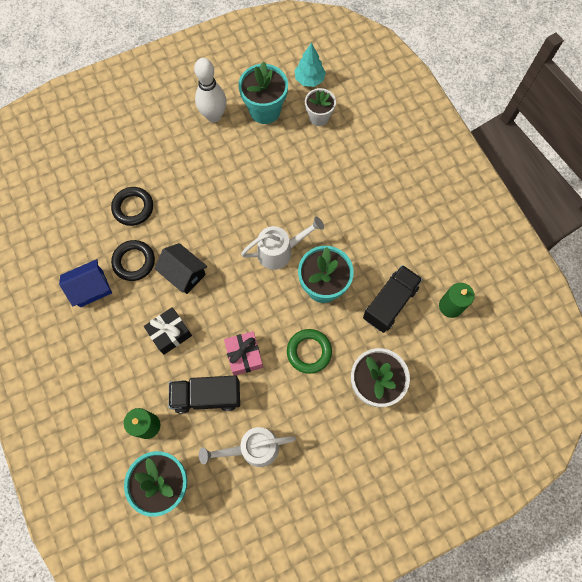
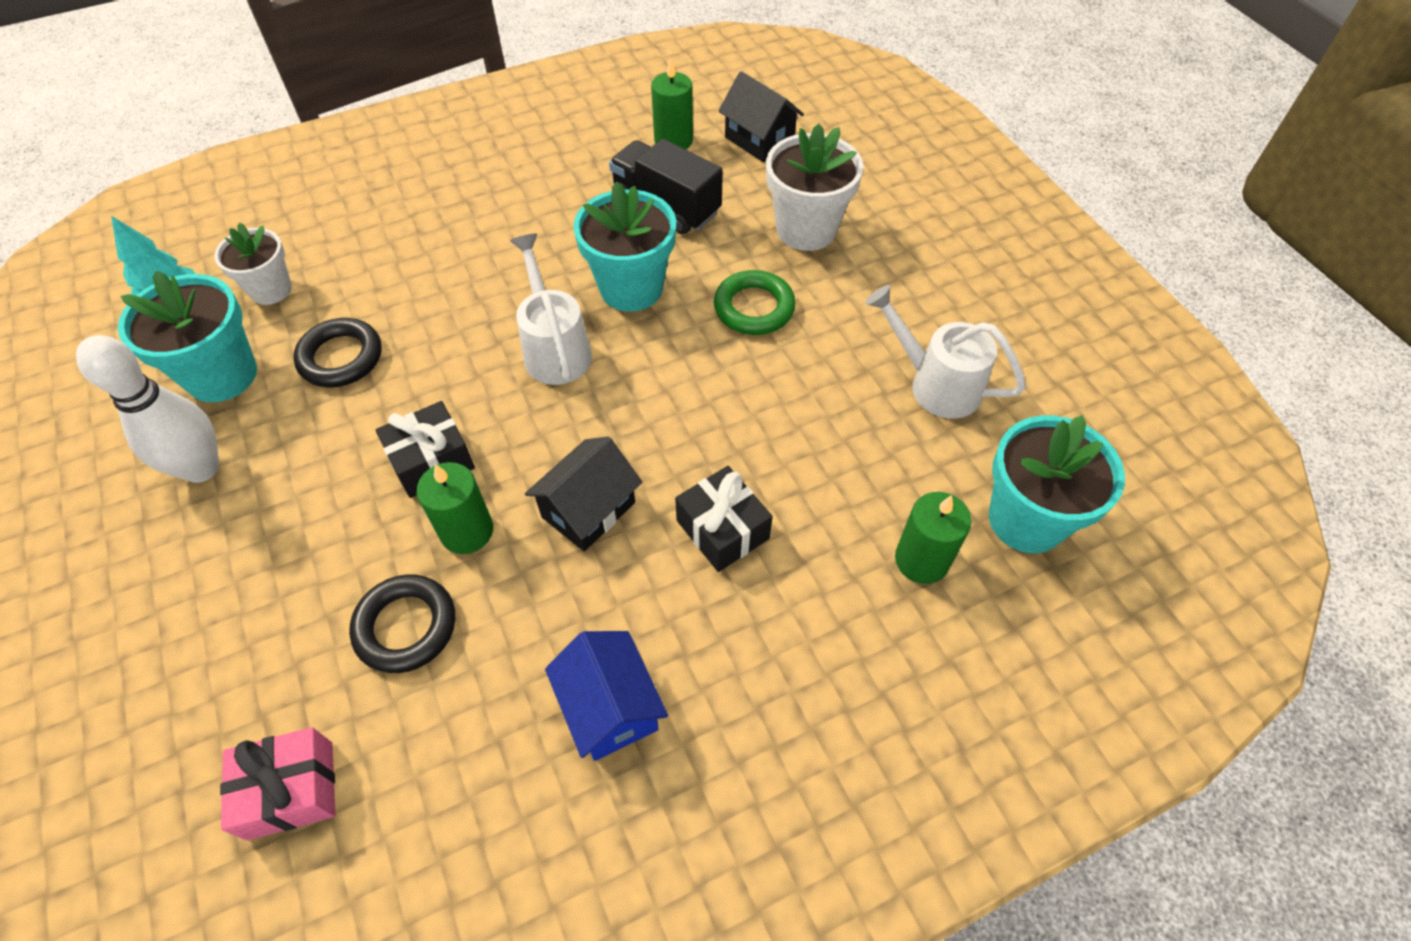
camera: 90 degrees left, 15 degrees down
(134, 262) = (549, 614): black ring -> black ring (341, 358)
(176, 224) = (467, 531): none -> green candle
(207, 396) = (849, 458): black truck -> none
(213, 205) = (431, 461): none -> black gift
(244, 355) = (765, 401): pink gift -> pink gift (290, 790)
(253, 448) = (936, 384): white watering can -> white watering can turned 135 degrees clockwise
(456, 359) = (759, 140): none -> black house

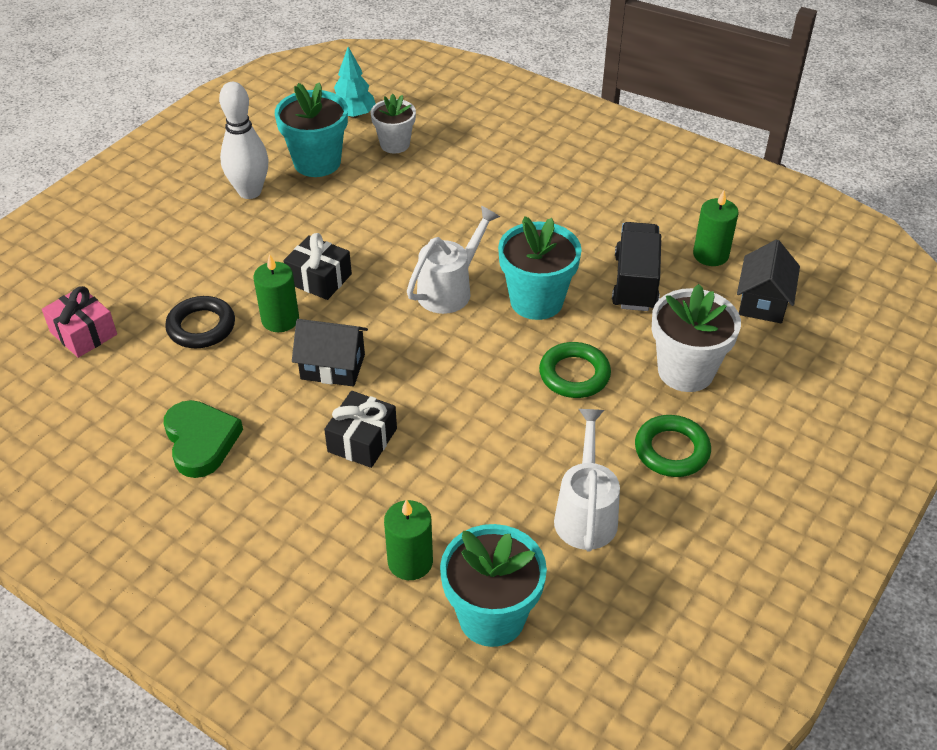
camera: 60 degrees right, 10 degrees down
(341, 358) = (366, 200): black ring -> none
(610, 707) = (201, 441): blue house -> green heart
(895, 286) = (671, 450): none -> green ring

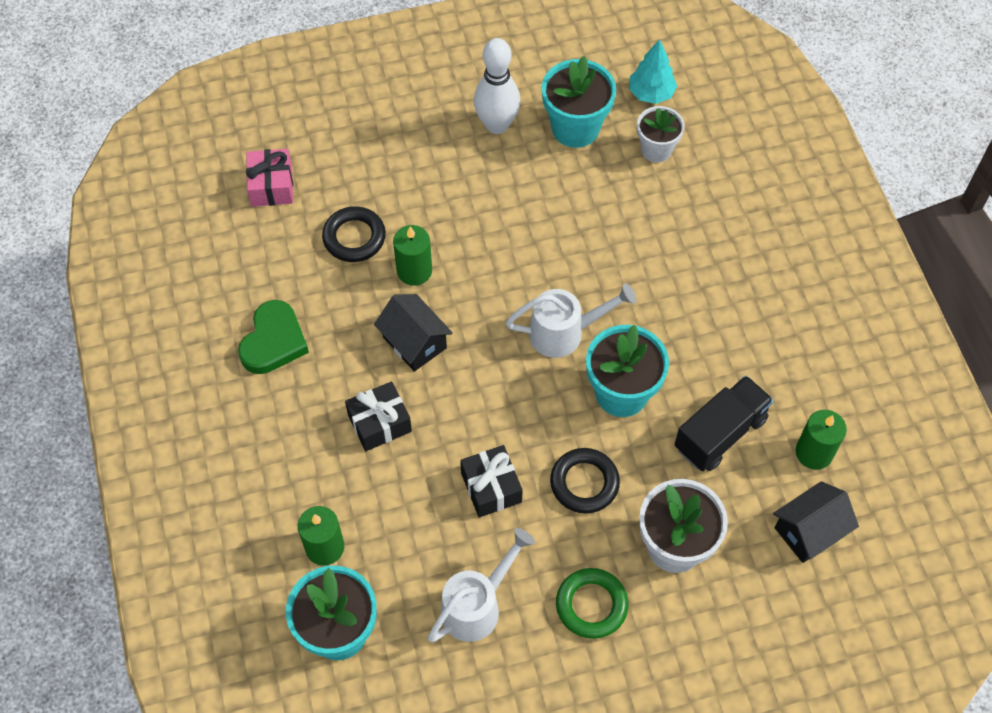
camera: 40 degrees right, 15 degrees up
(319, 279) = (475, 251): black gift -> black gift (491, 487)
(574, 374) = (584, 483): green ring -> black ring

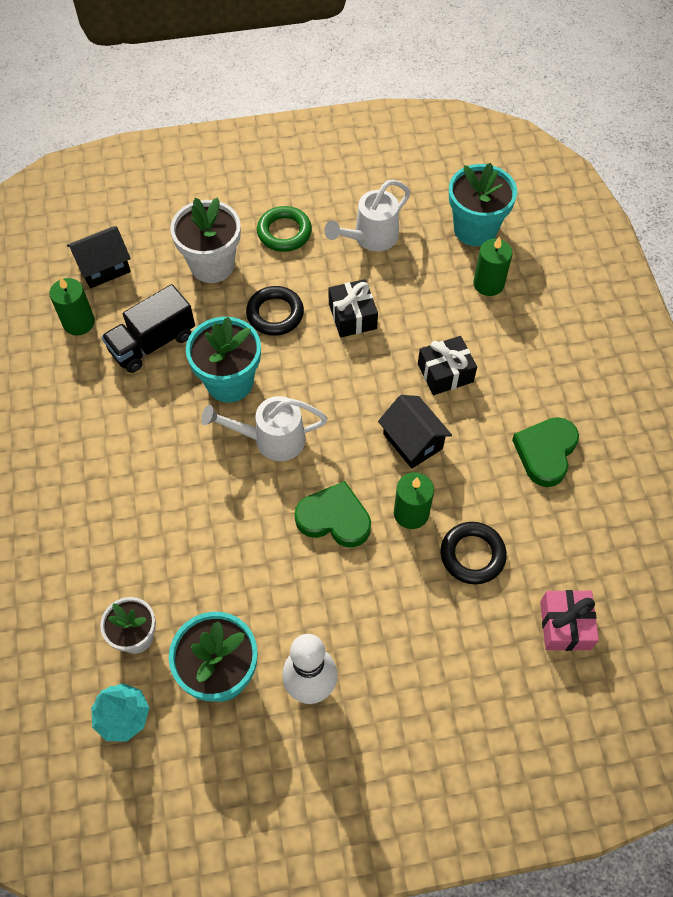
camera: 175 degrees left, 0 degrees up
(490, 260) = (334, 518): none -> green heart

